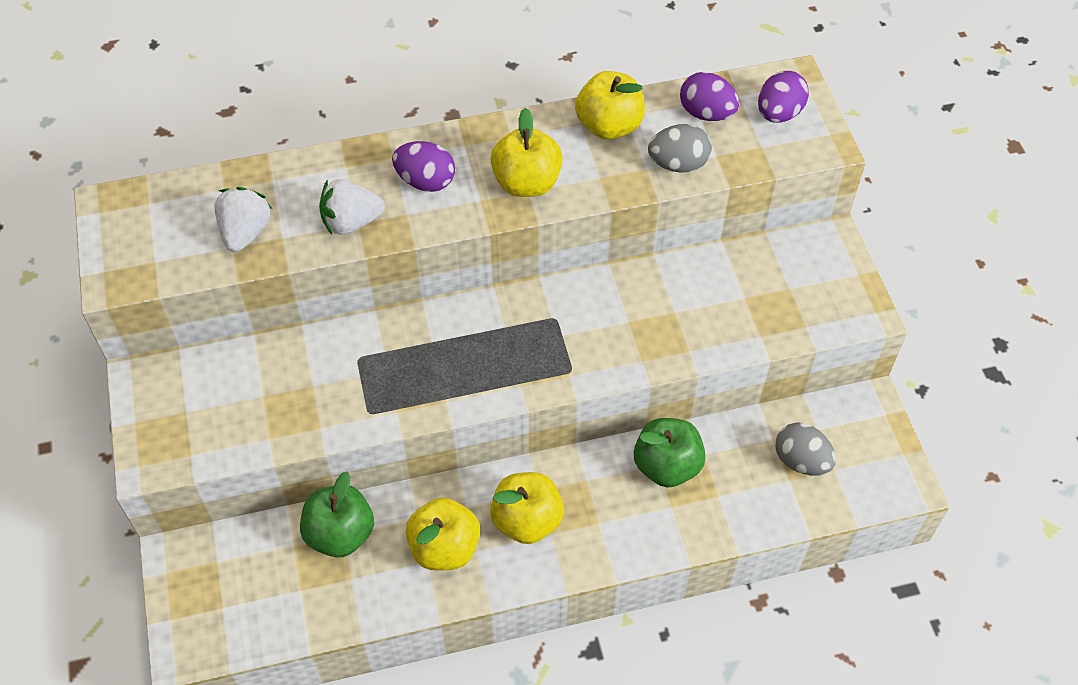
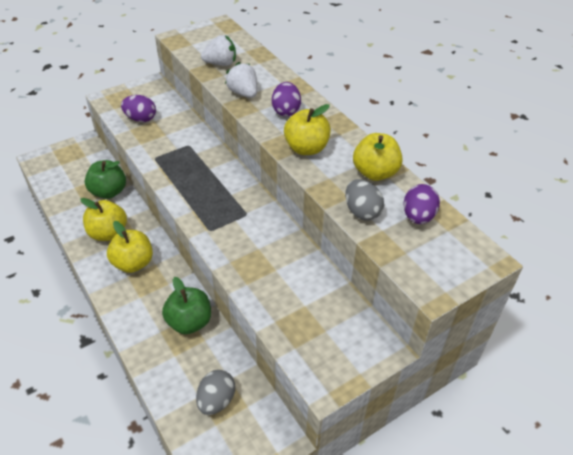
camera: 70 degrees right, 10 degrees down
(778, 113) = (445, 256): purple egg -> purple egg (141, 119)

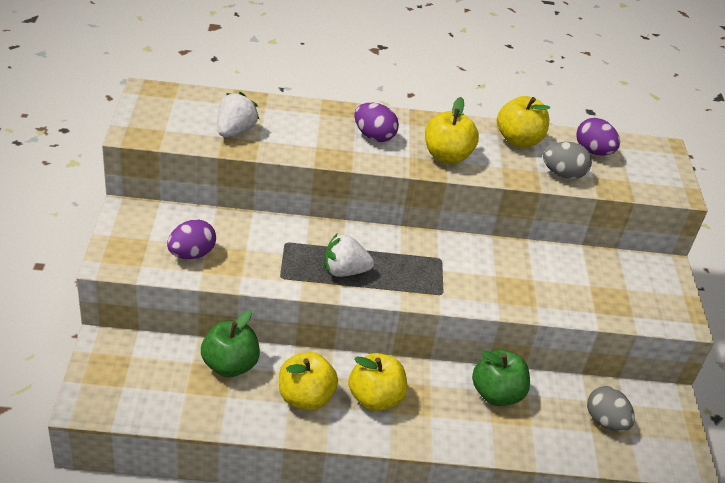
camera: 60 degrees left, 5 degrees down
(243, 93) = (312, 145): white strawberry -> white strawberry (344, 271)

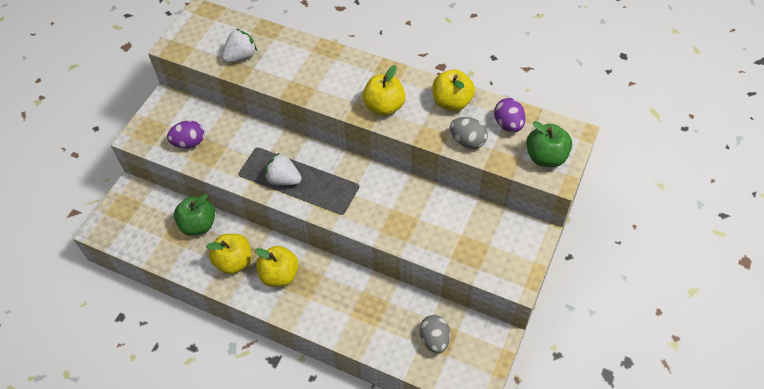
camera: 30 degrees right, 15 degrees up
(374, 136) = (339, 79): purple egg -> none
(496, 394) = (366, 295): green apple -> green apple (546, 157)

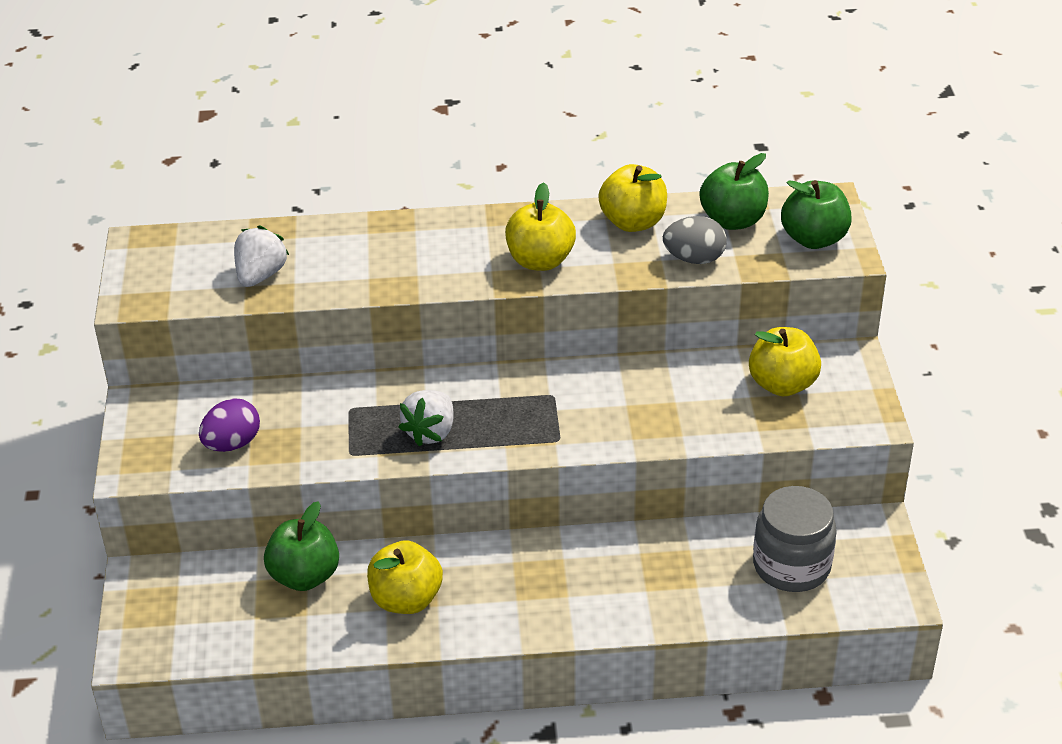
camera: 30 degrees left, 15 degrees down
(279, 275) = (494, 586): yellow apple -> yellow apple (782, 384)
(283, 179) = (430, 432): white strawberry -> white strawberry turned 60 degrees counterclockwise
(434, 339) = (791, 566): grey egg -> grey jar
(508, 124) = (733, 220): purple egg -> green apple

